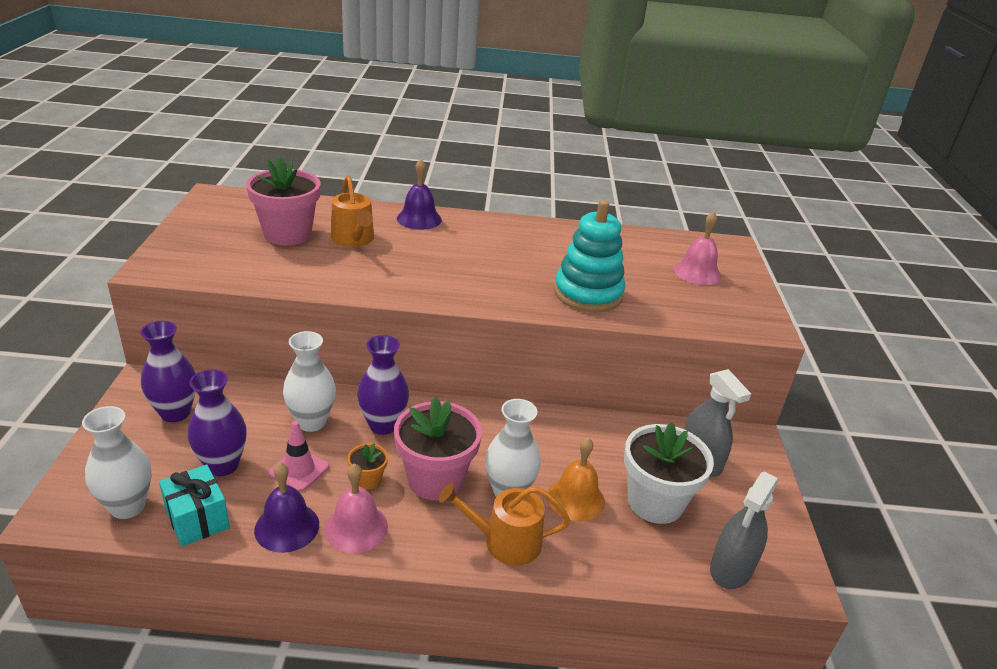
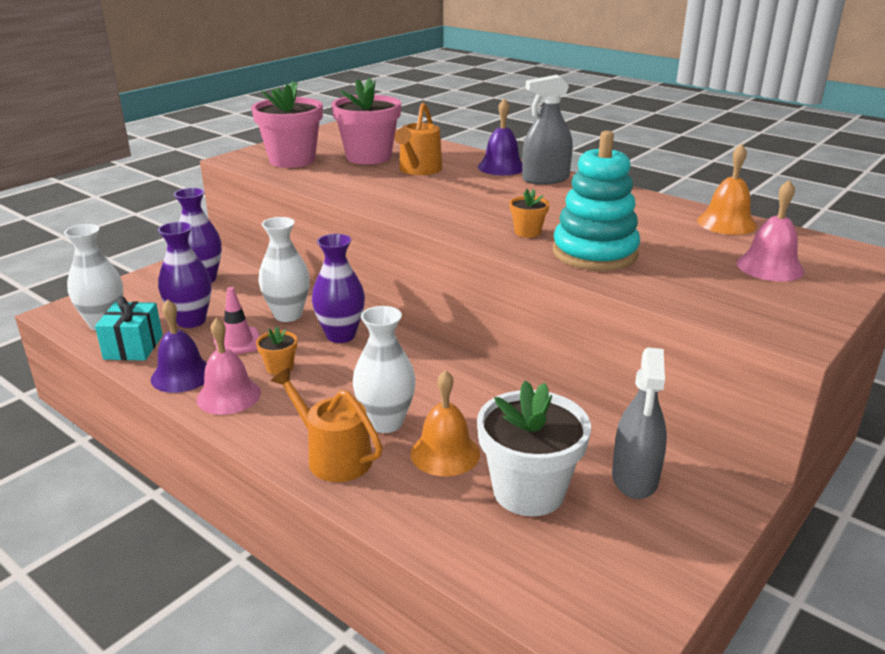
camera: 40 degrees right, 5 degrees down
(435, 479) = (334, 388): pink flower pot -> pink flower pot (292, 160)
(521, 287) = (527, 232): none -> orange flower pot
(633, 238) = (726, 223): none -> orange bell
(731, 568) = (542, 587): grey spray bottle -> grey spray bottle (545, 179)

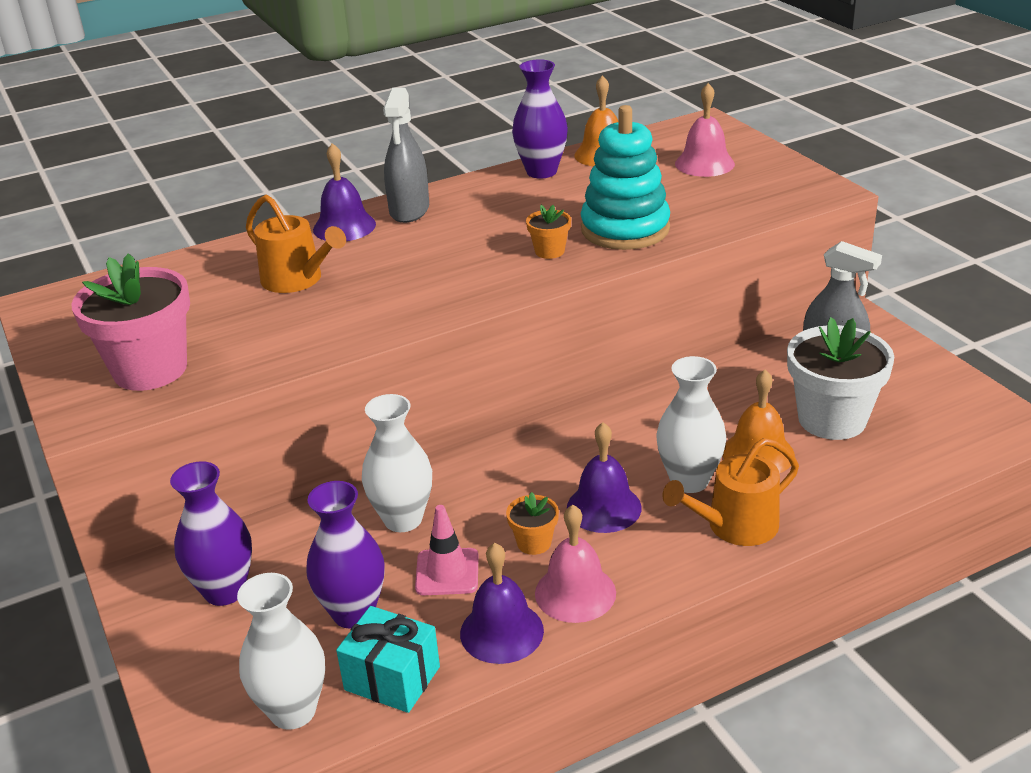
camera: 65 degrees left, 5 degrees up
(332, 388) = (604, 507): none -> purple bell
(341, 335) = (487, 483): purple vase -> purple vase (541, 172)
(368, 157) = (207, 307): pink flower pot -> none

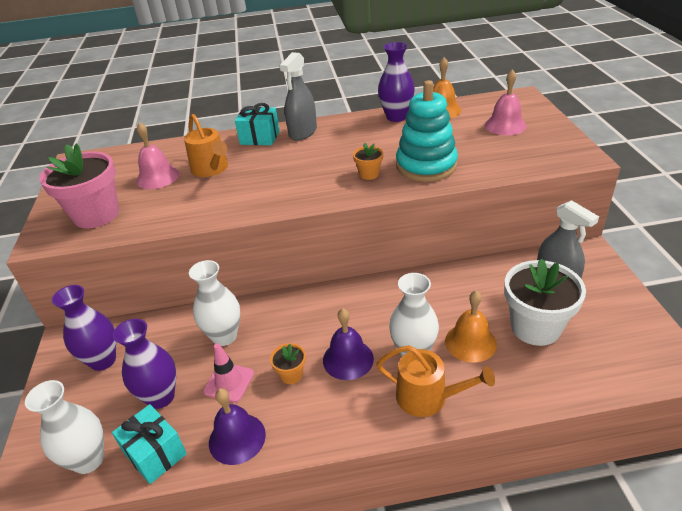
camera: 20 degrees right, 5 degrees up
(344, 227) = (260, 138): purple bell -> turquoise gift
(575, 593) = (297, 421): pink bell -> pink bell (157, 177)
(735, 526) = (428, 397): orange watering can -> orange watering can turned 150 degrees counterclockwise

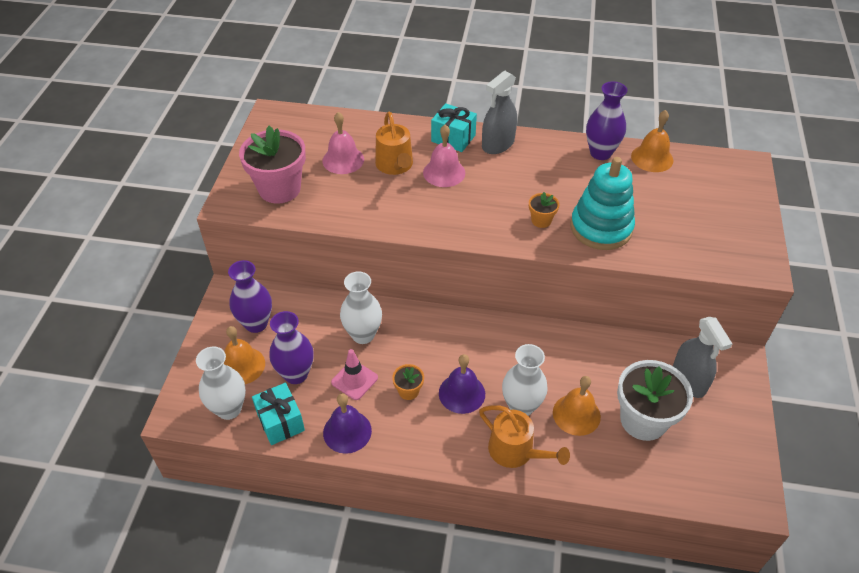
camera: 15 degrees right, 10 degrees up
(95, 407) = (242, 365): none -> orange bell
(505, 125) = (707, 200): pink bell -> pink bell (444, 172)

